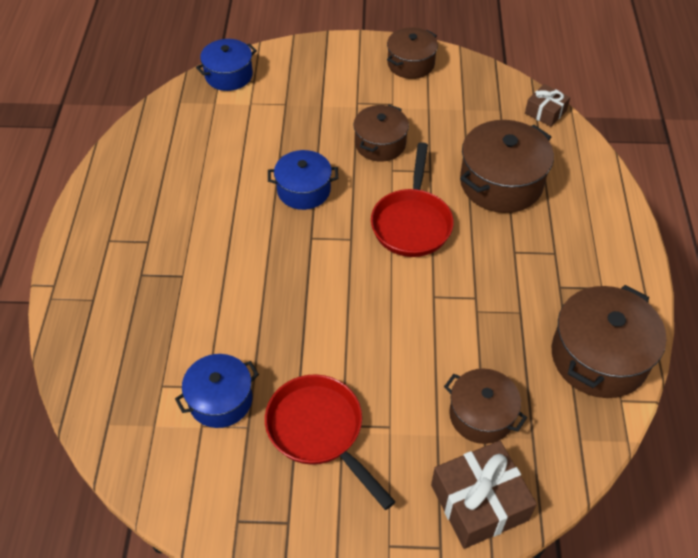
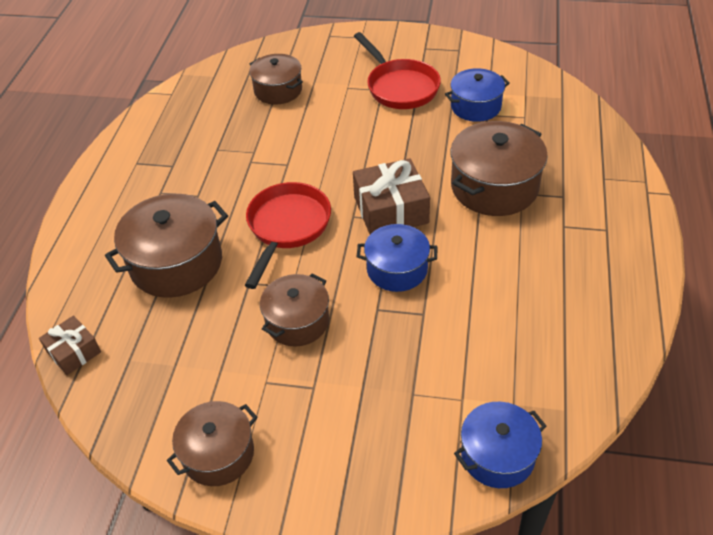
camera: 170 degrees left, 5 degrees down
(479, 502) = (297, 51): brown gift -> brown gift (391, 210)
(599, 357) = (170, 118): brown pot -> brown pot (494, 187)

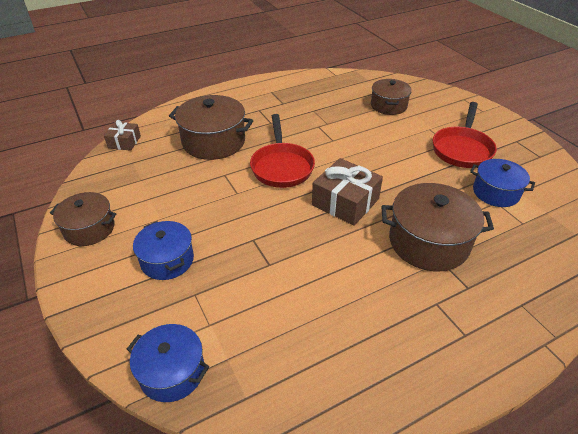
camera: 50 degrees right, 5 degrees down
(287, 227) = (282, 166): red pan -> red pan turned 105 degrees clockwise
(297, 321) = (211, 209): brown pot -> none
(397, 269) = (296, 231): blue pot -> blue pot (167, 260)

